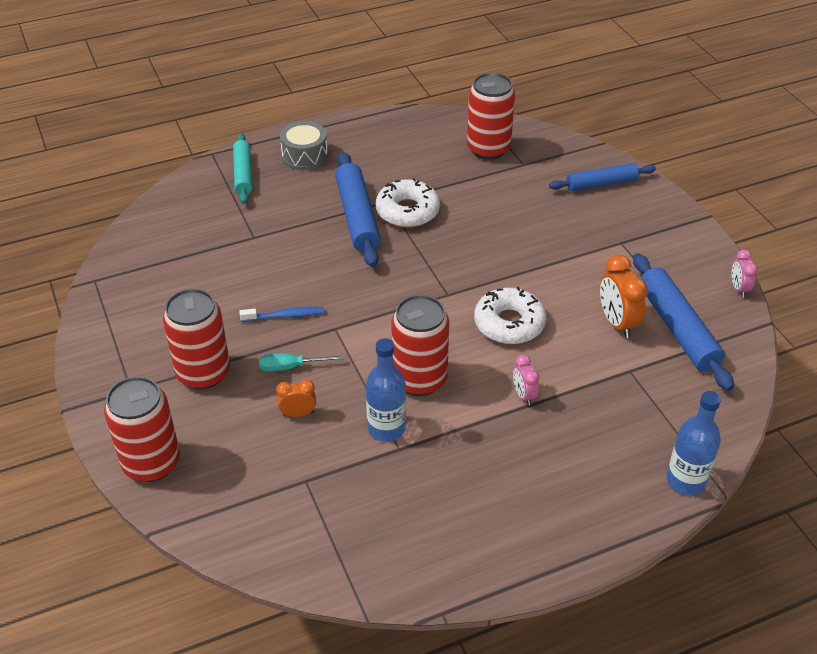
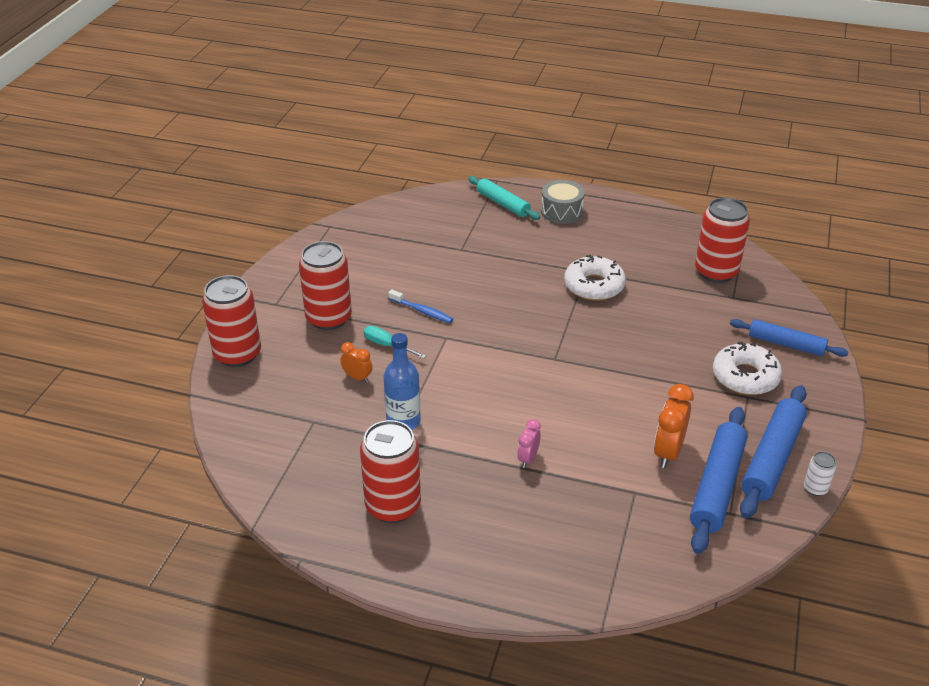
camera: 40 degrees right, 5 degrees down
(243, 174) = (503, 204): turquoise rolling pin -> turquoise rolling pin turned 75 degrees counterclockwise
(357, 216) = (551, 271): blue rolling pin -> blue rolling pin (772, 458)
(419, 379) = (464, 403): red can -> red can (393, 506)
(509, 323) = (577, 404): white donut -> white donut (745, 377)
(685, 480) = (582, 596): blue bottle -> none
(739, 288) = (815, 488): pink clock -> white can

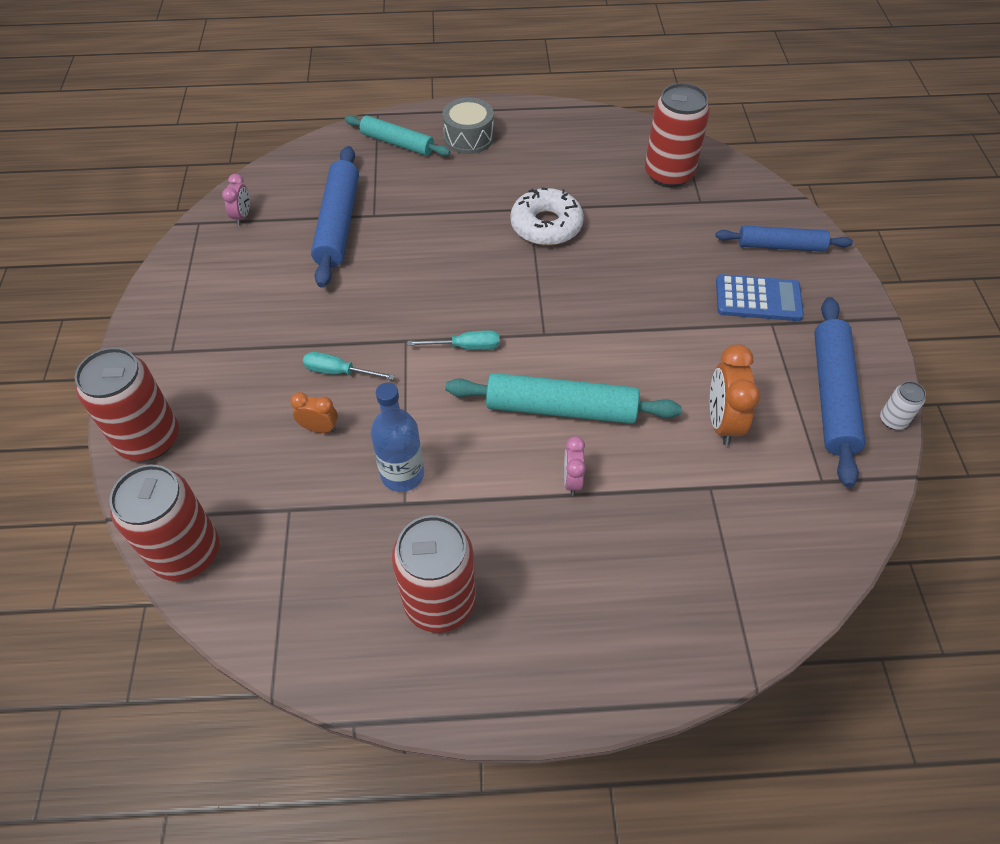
camera: 20 degrees left, 15 degrees up
(329, 318) = (249, 353): red can -> red can (186, 553)
(363, 229) = (242, 216): none -> pink clock
(422, 311) = (362, 312): blue toothbrush -> none
(489, 352) = (465, 347): none -> turquoise screwdriver
(543, 410) = (561, 408): none -> turquoise rolling pin
(717, 486) = (793, 450): blue rolling pin -> blue rolling pin (338, 223)
(745, 377) = (758, 299): white donut -> blue calculator

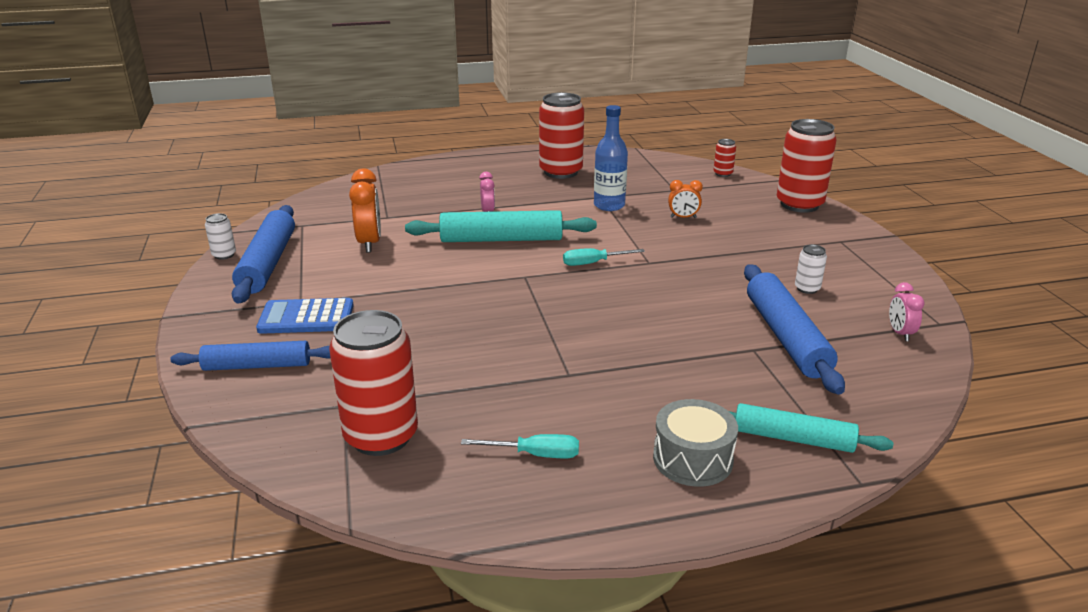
camera: 170 degrees right, 25 degrees down
(186, 553) = (723, 173): red can -> red can, size x0.45
(273, 279) = (807, 288): none -> white can
(339, 372) = (692, 242): turquoise screwdriver -> turquoise screwdriver (535, 454)
(546, 225) = (543, 359): white donut -> none

